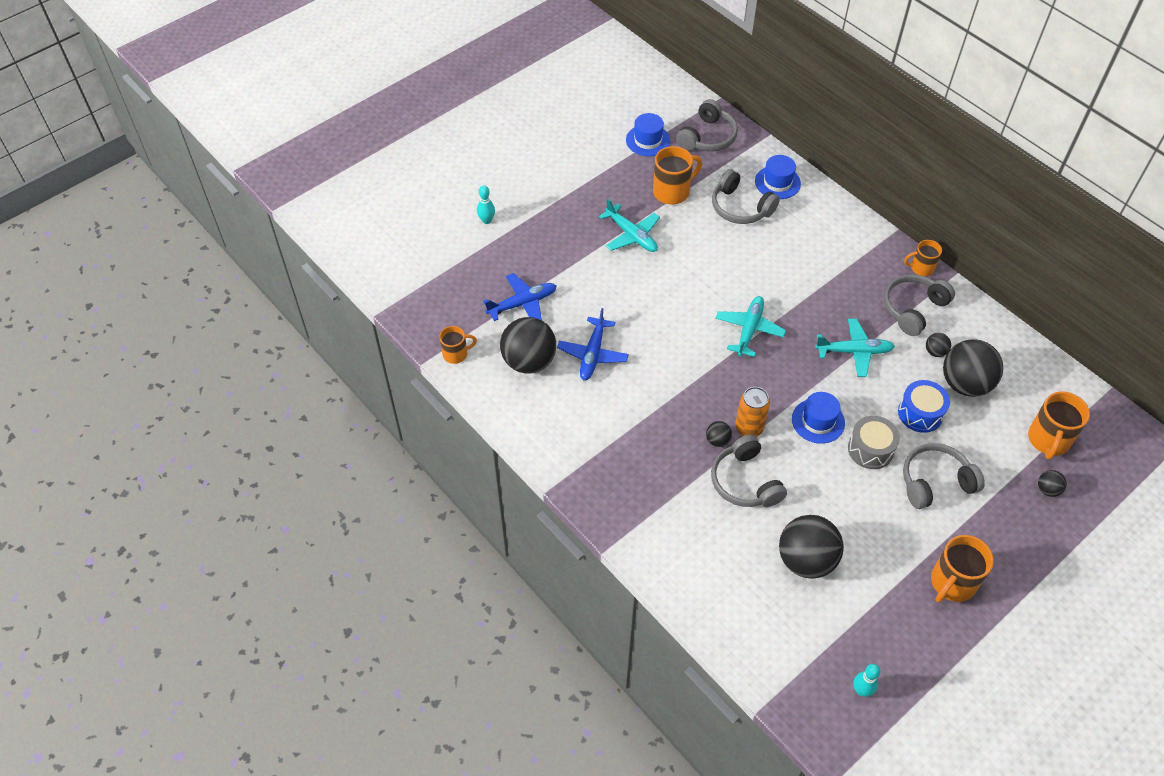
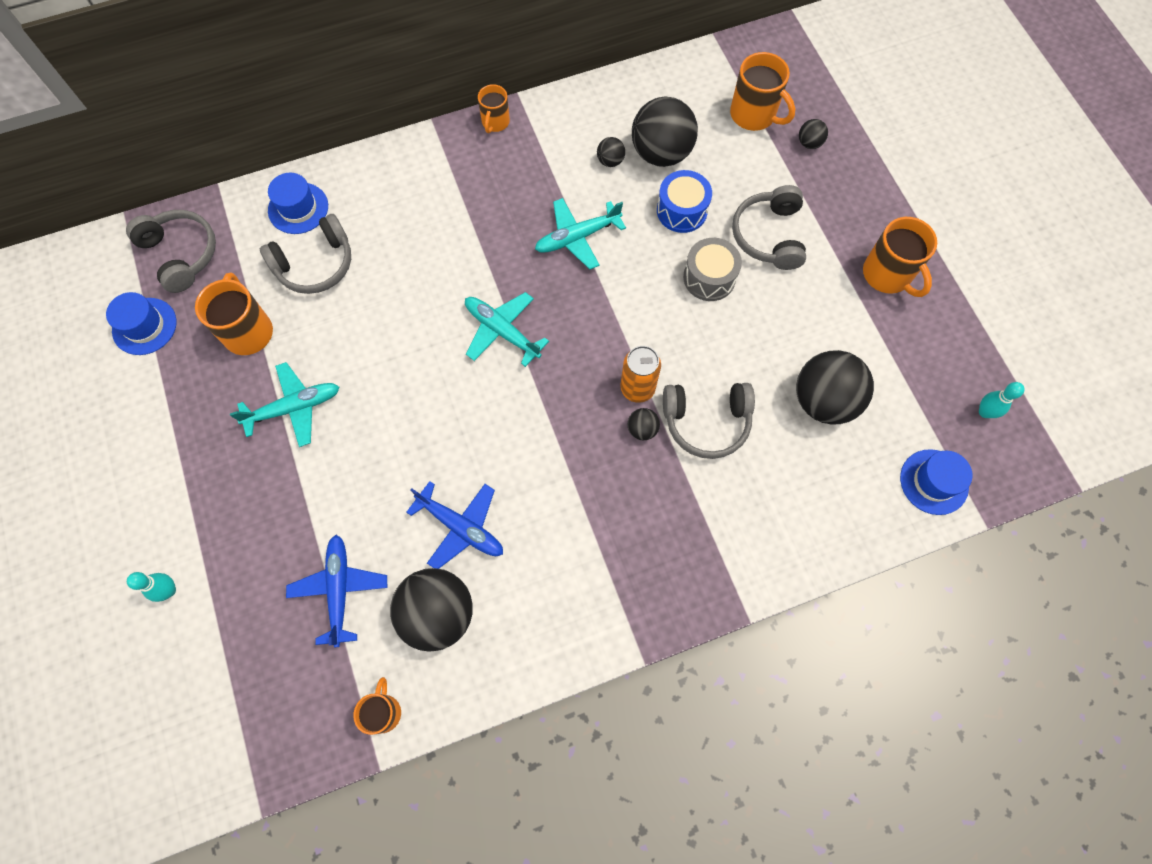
camera: 70 degrees left, 15 degrees up
(818, 421) = (654, 313): blue hat -> blue hat (934, 482)
(853, 351) = (578, 237): turquoise plane -> turquoise plane turned 135 degrees counterclockwise
(913, 309) = (546, 155): grey headphones -> none

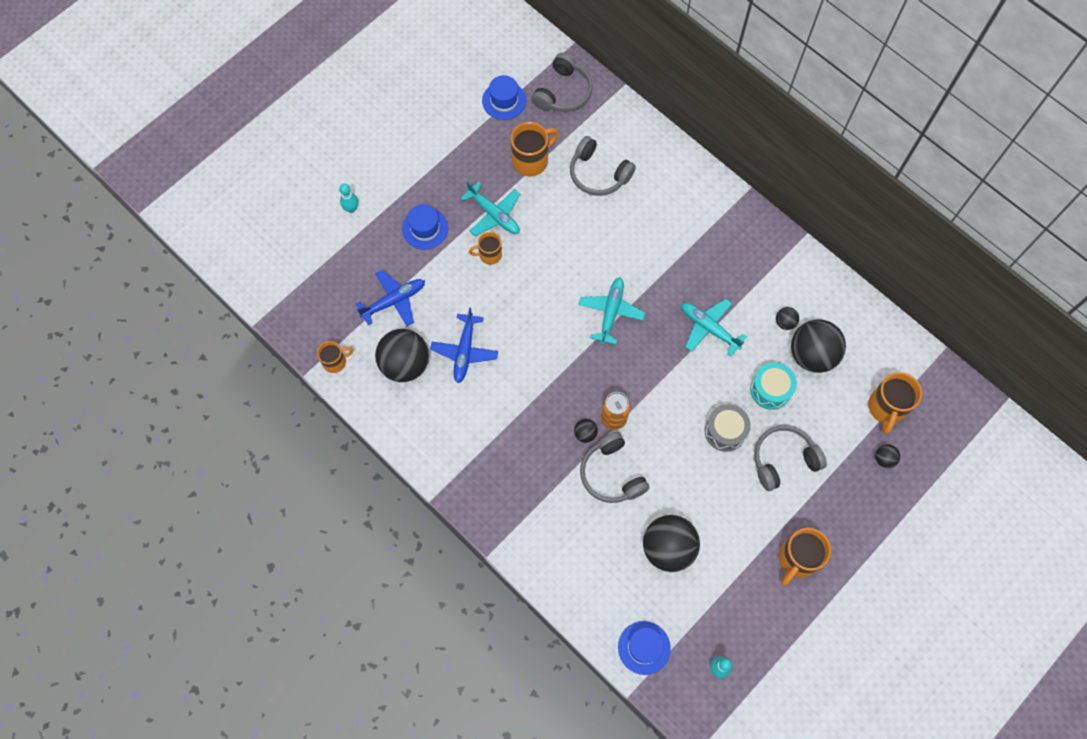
camera: 65 degrees right, 0 degrees up
(298, 208) = (633, 141): blue hat -> blue hat (425, 228)
(495, 122) = (773, 230): orange mug -> orange mug (489, 255)
(682, 210) = (770, 390): blue drum -> turquoise drum

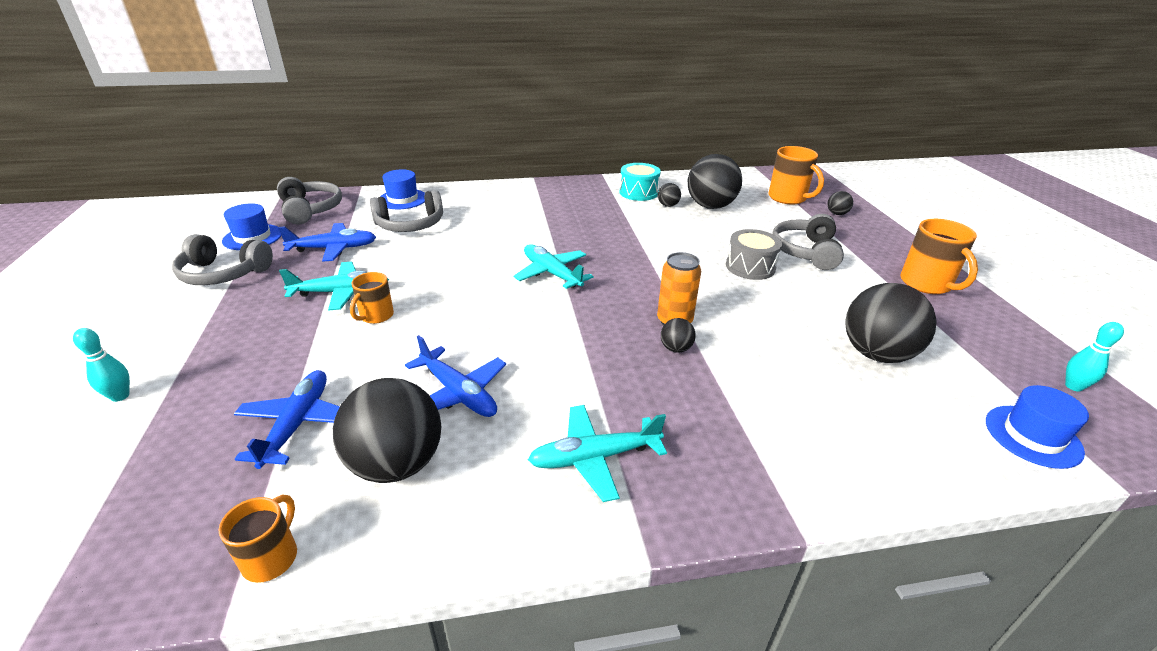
camera: 55 degrees left, 35 degrees down
(425, 228) = (264, 346): blue hat -> blue hat (403, 199)
(531, 160) = (333, 249): orange mug -> blue plane
(611, 474) = (746, 352): grey headphones -> grey headphones (223, 274)
(709, 328) = (633, 235): turquoise plane -> turquoise plane (595, 457)
(770, 390) = (726, 232): turquoise drum -> turquoise drum (638, 192)

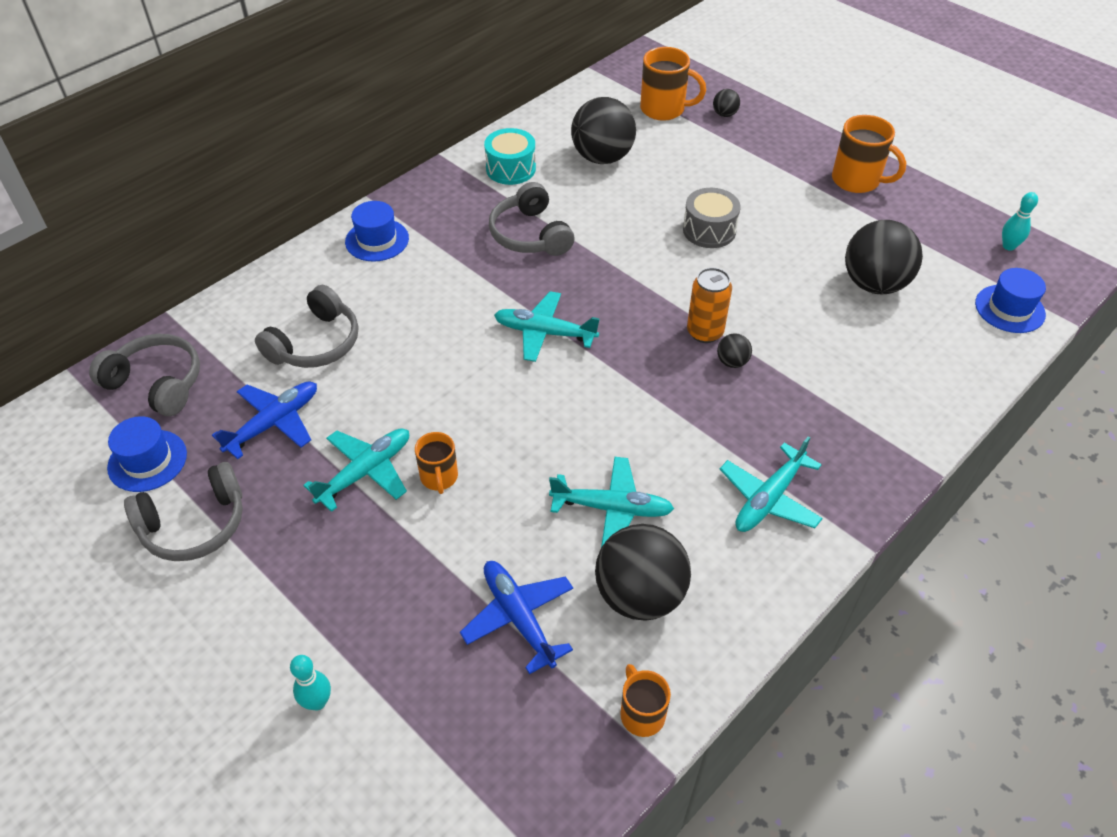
camera: 35 degrees left, 15 degrees up
(403, 199) = (253, 309): blue hat -> blue hat (377, 240)
(458, 393) = (611, 508): blue plane -> turquoise plane
(668, 205) = (560, 176): black ball -> none
(805, 252) = (738, 185): grey headphones -> grey headphones (530, 235)

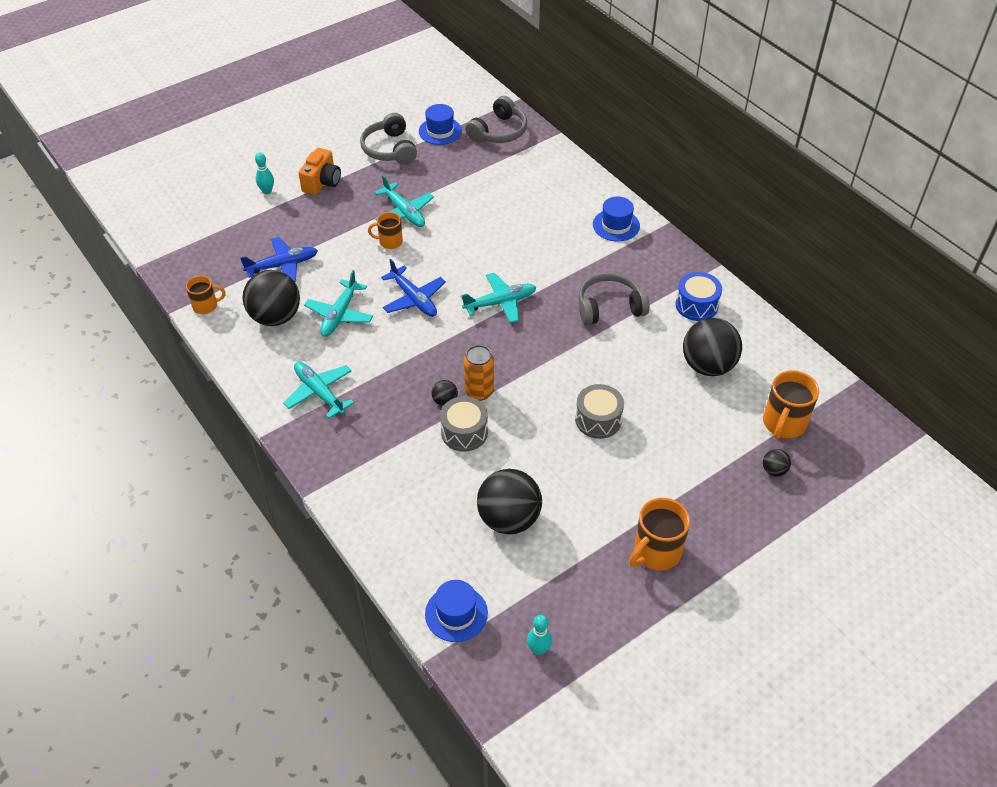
camera: 100 degrees right, 0 degrees up
(273, 423) = (453, 176): blue plane -> blue plane (413, 298)
(290, 611) = (322, 182): none -> orange camera
(316, 343) = (516, 194): grey headphones -> none
(510, 169) = (696, 305): turquoise drum -> blue drum
(545, 333) = (500, 303): turquoise plane -> turquoise plane turned 45 degrees clockwise
(773, 337) = (464, 432): none -> grey drum

